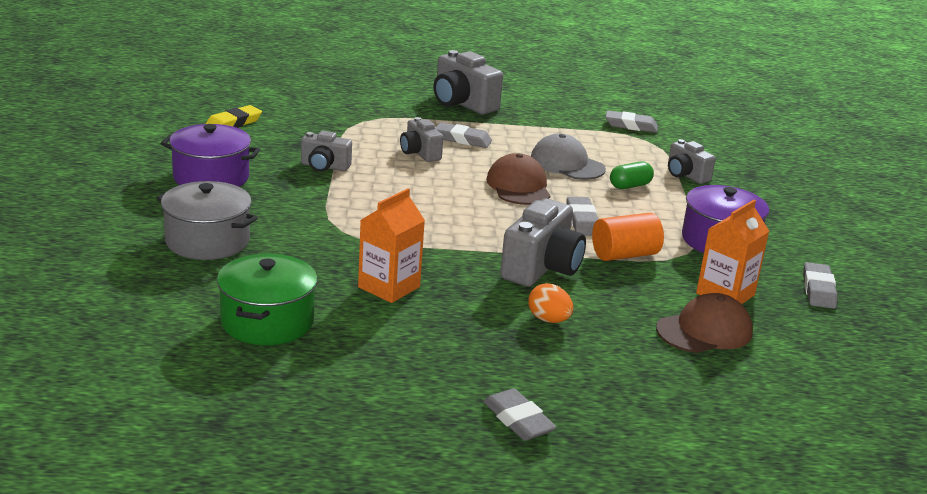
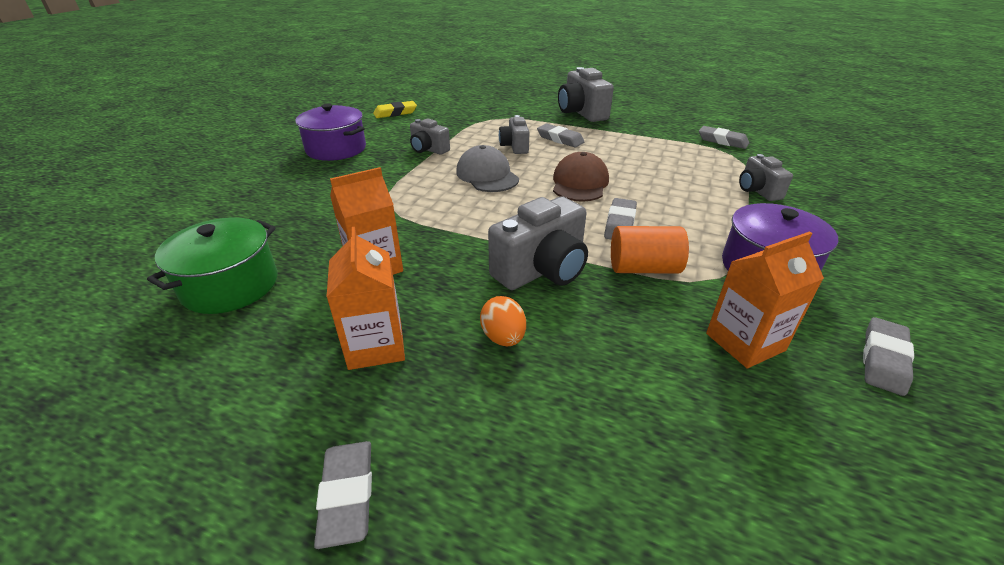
camera: 25 degrees right, 10 degrees up
(207, 241) = (274, 199): grey pot -> none
(452, 341) = (375, 346): none -> orange carton
(567, 164) = (640, 168): grey cap -> grey cap (487, 175)
(630, 186) = (691, 195): green capsule -> none
(704, 331) = (692, 395): brown cap -> none

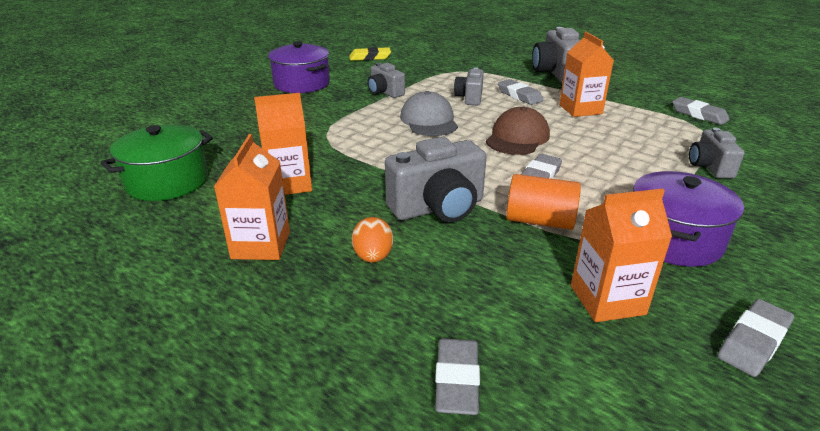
camera: 15 degrees right, 5 degrees down
(347, 495) = (188, 347): grey eraser -> grey eraser (456, 380)
(621, 147) = (580, 109): none -> orange carton

